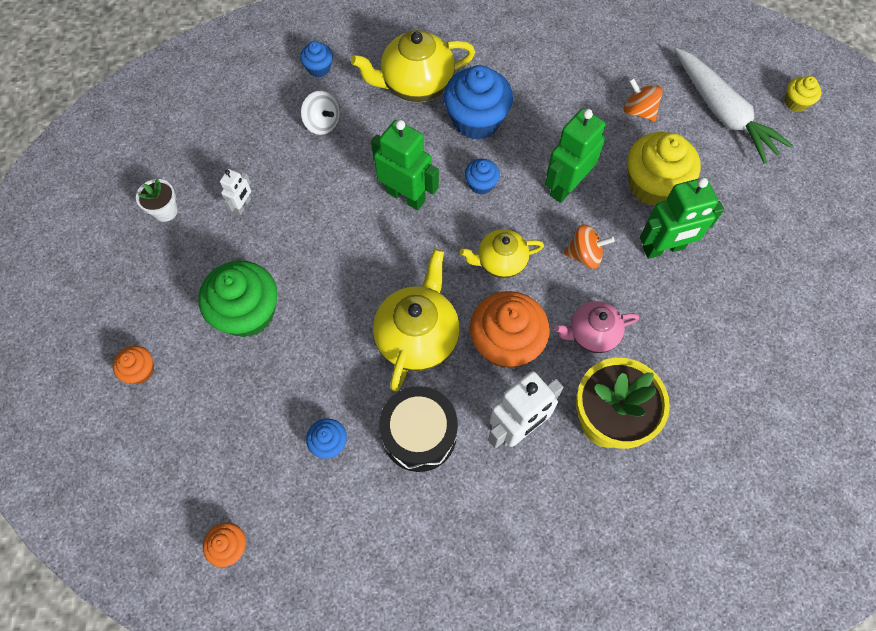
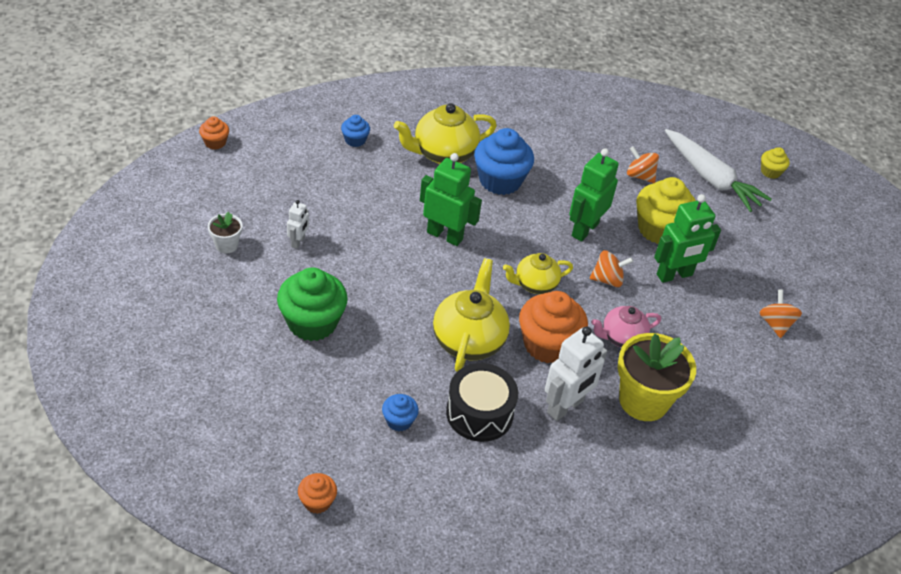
camera: 10 degrees left, 20 degrees down
(140, 371) = (217, 367): orange cupcake -> orange cupcake (215, 142)
(322, 123) = (363, 181): white spinning top -> none
(481, 184) = (510, 227): blue cupcake -> none
(775, 316) = (775, 324): none -> orange spinning top

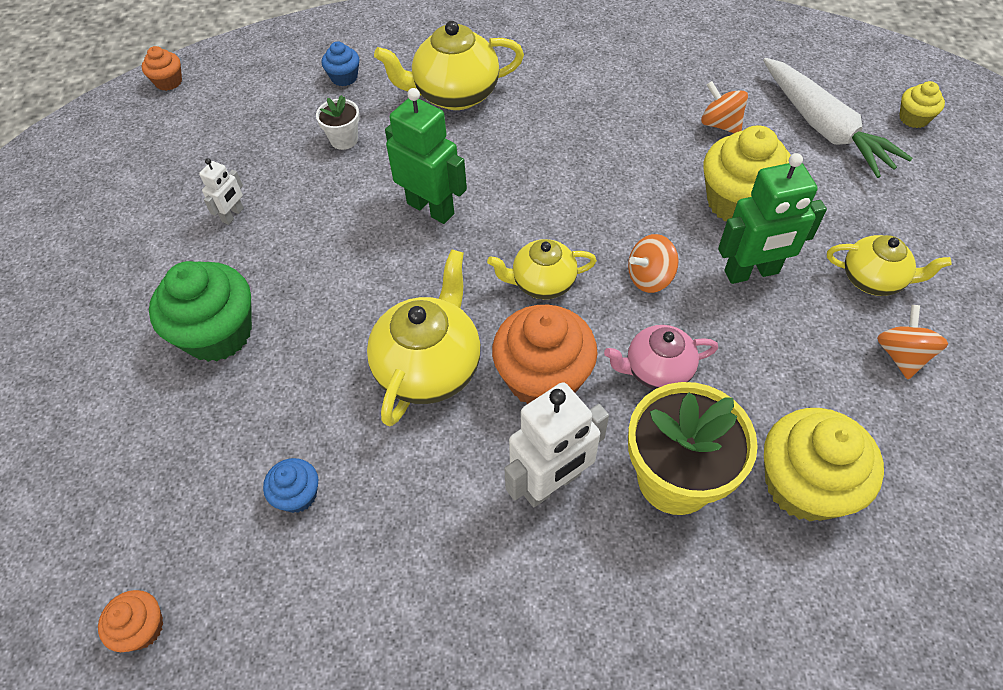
camera: 15 degrees right, 10 degrees up
(226, 245) = (139, 219): white flower pot -> white flower pot (344, 140)
(479, 413) = (419, 488): black drum -> none
(500, 180) = (523, 131): blue cupcake -> none
(584, 229) = (628, 201): green robot -> none
(607, 280) = (650, 278): orange spinning top -> orange spinning top turned 150 degrees clockwise
(723, 401) = (804, 485): none -> yellow cupcake
(753, 278) = (873, 279): none -> yellow teapot

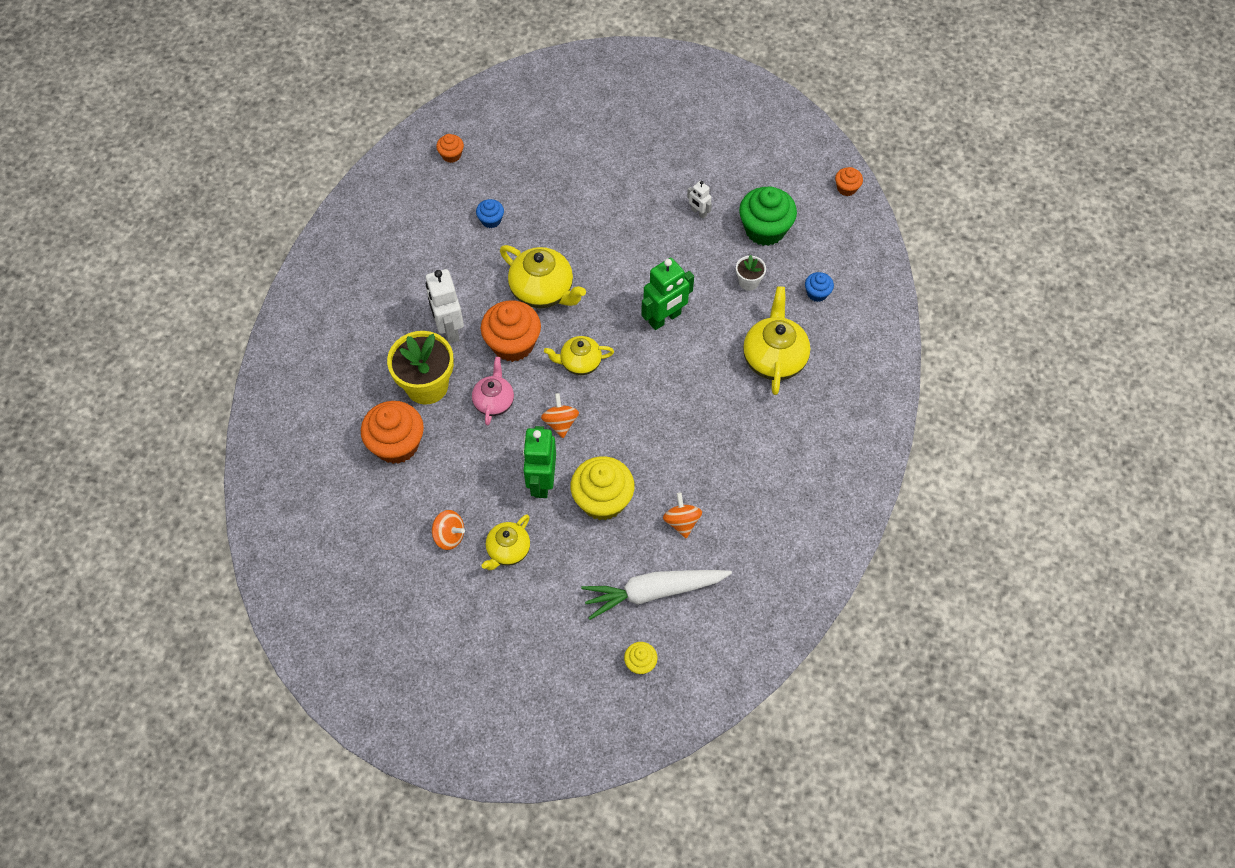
camera: 105 degrees right, 5 degrees up
(218, 333) = (607, 197): green cupcake -> green cupcake (765, 229)
(542, 283) = (579, 363): yellow teapot -> yellow teapot turned 105 degrees counterclockwise
(720, 124) = (681, 522): orange spinning top -> orange spinning top turned 75 degrees counterclockwise
(804, 485) = (397, 444): yellow cupcake -> orange cupcake

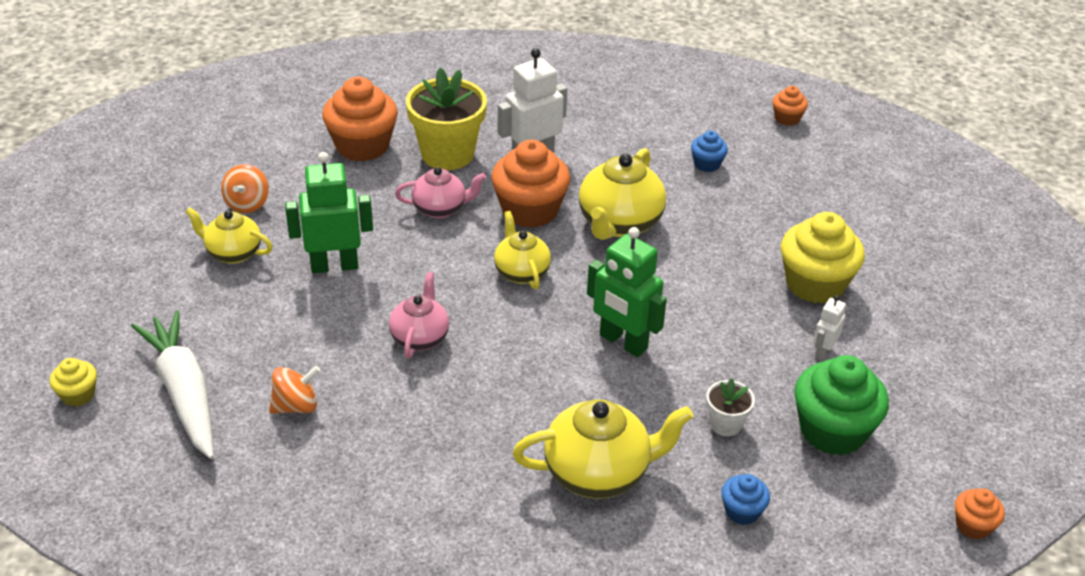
camera: 75 degrees right, 20 degrees down
(560, 423) = (425, 268): orange spinning top -> none
(602, 500) = (317, 323): yellow cupcake -> yellow cupcake (815, 284)
(632, 437) = (420, 337): none -> pink teapot

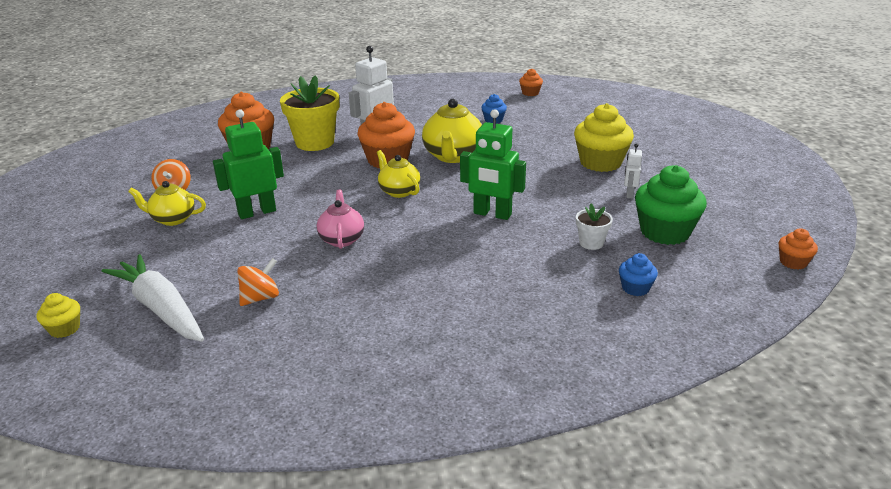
camera: 15 degrees left, 10 degrees down
(440, 208) = (323, 169): pink teapot -> none
(599, 472) = (518, 288): yellow teapot -> none

